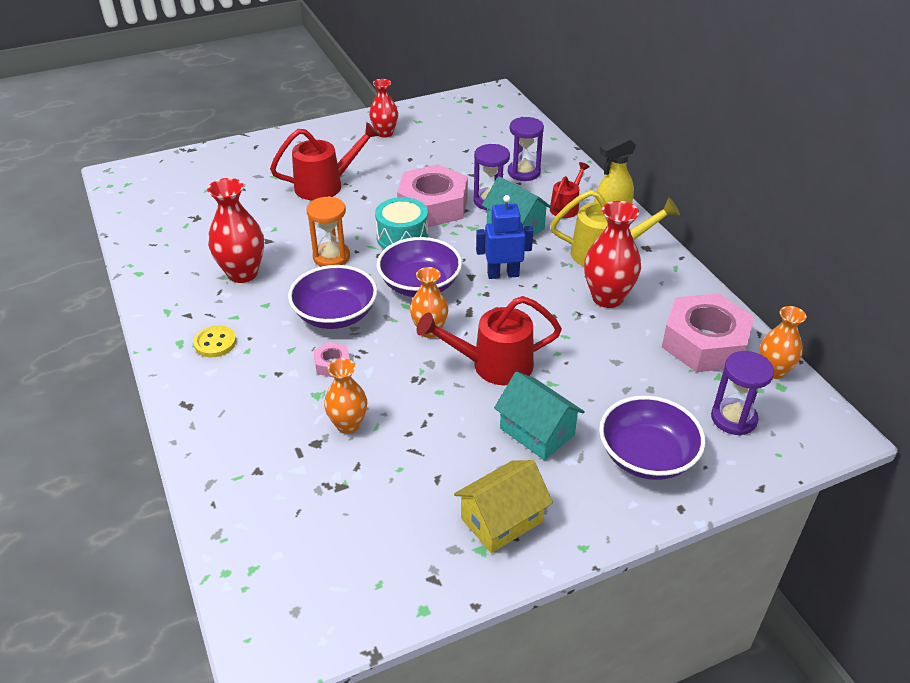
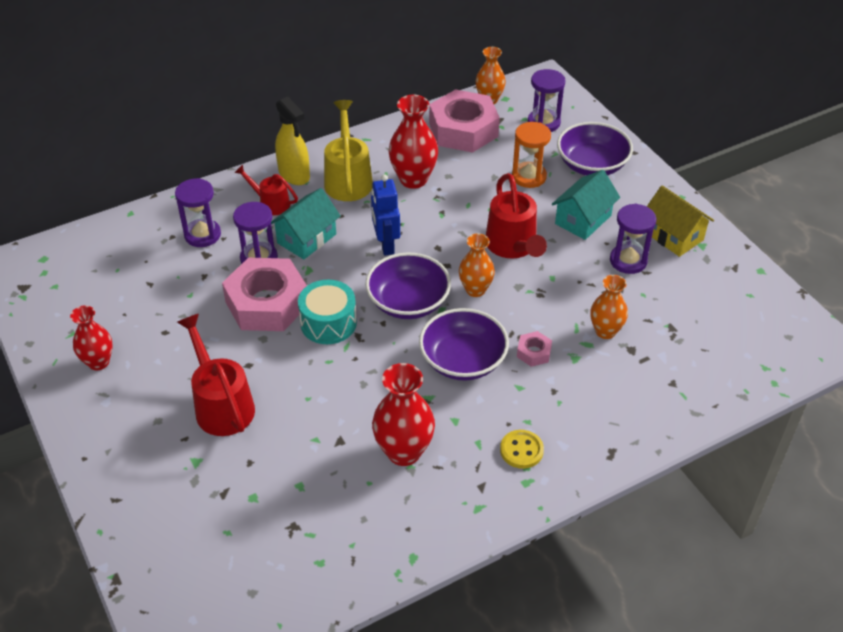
camera: 95 degrees left, 5 degrees up
(331, 257) = (367, 377): orange hourglass -> orange hourglass (529, 177)
(459, 464) = (628, 261): none -> purple hourglass

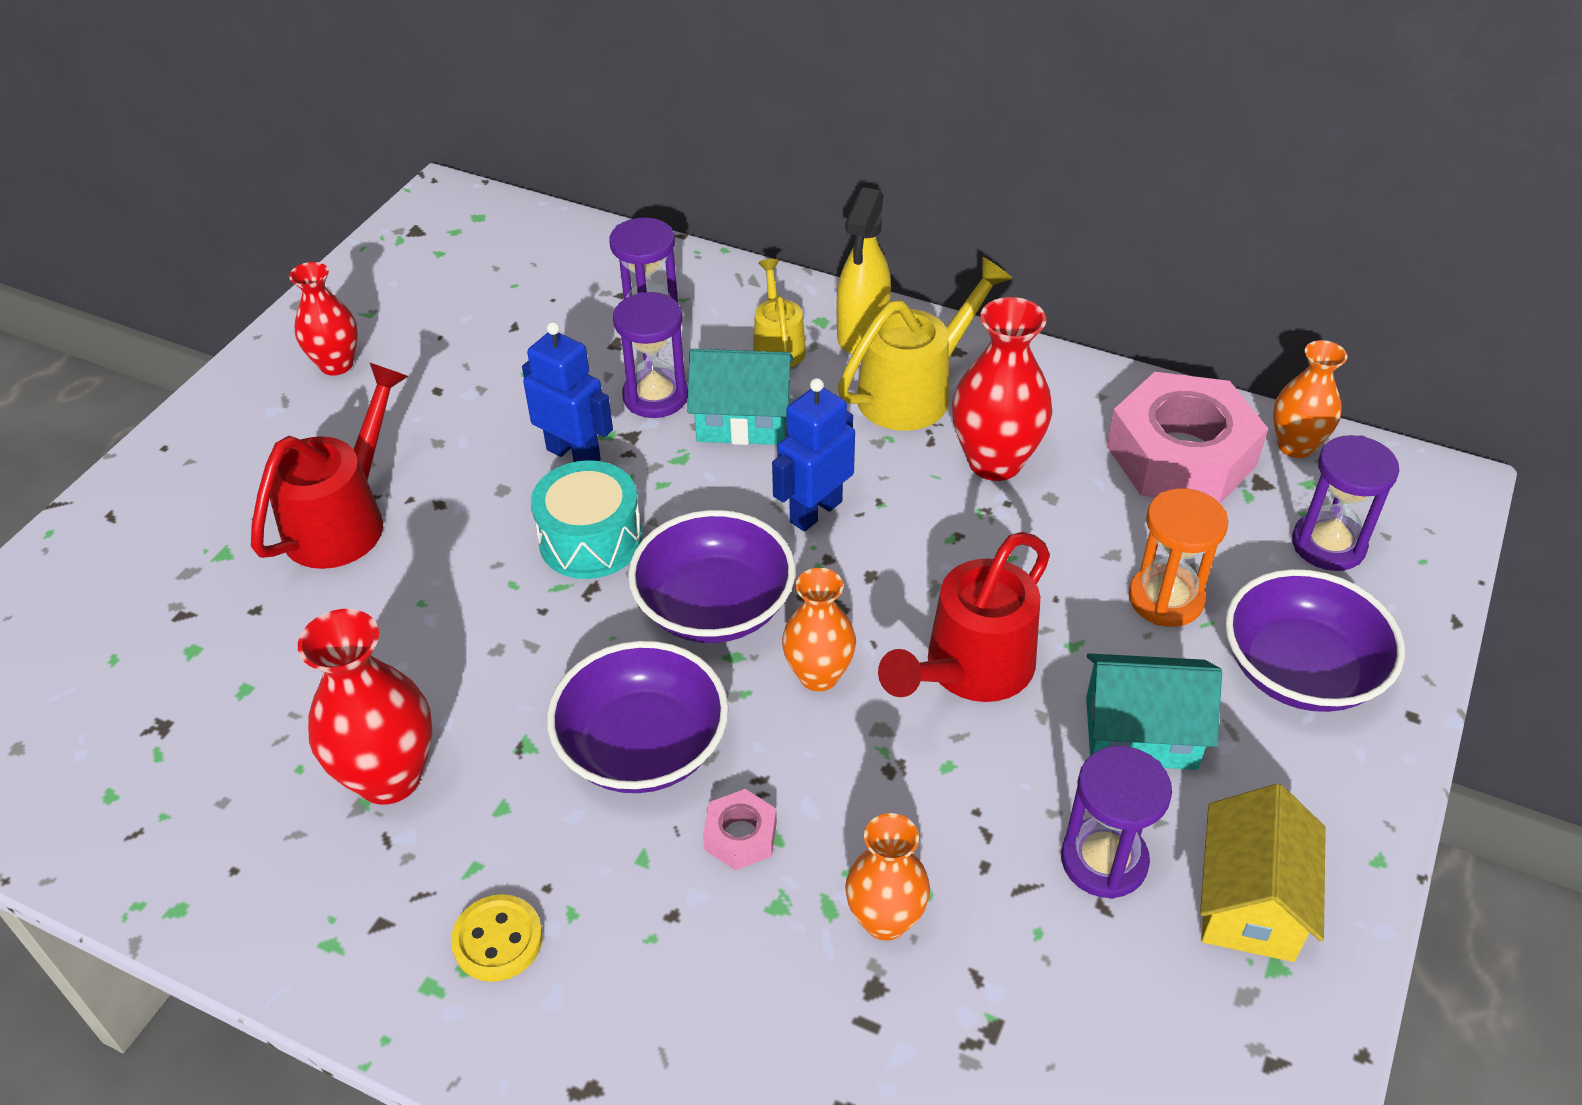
camera: 55 degrees right, 0 degrees up
(267, 303) = (574, 454): pink nut -> blue robot
(270, 203) = (778, 345): red watering can -> yellow watering can

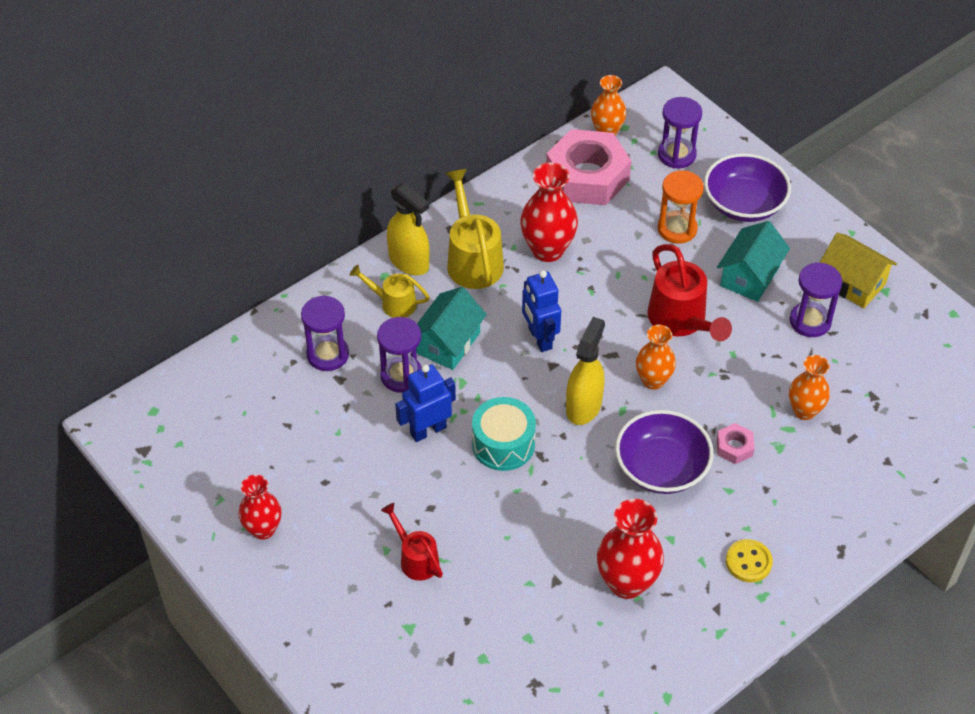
camera: 65 degrees left, 5 degrees up
(344, 519) = (415, 558): red watering can -> red watering can, size x0.60
(714, 606) = (584, 406): purple bowl -> yellow spray bottle

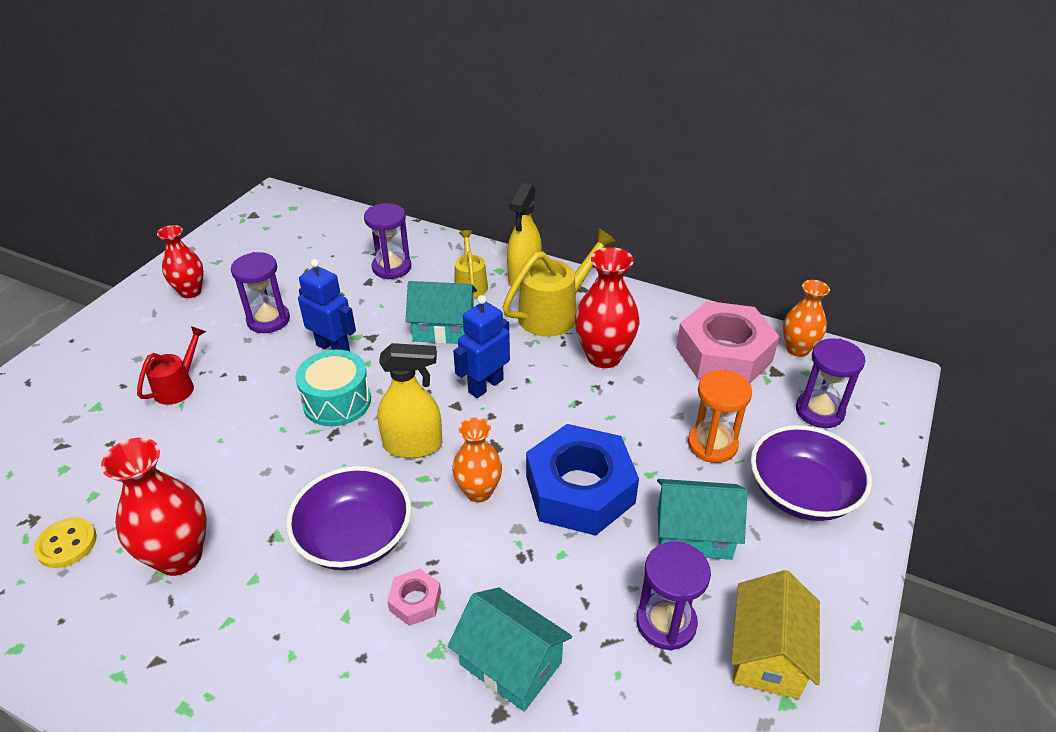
camera: 65 degrees right, 10 degrees down
(401, 376) = (390, 313): purple hourglass -> purple hourglass (268, 320)
(681, 321) = (580, 489): red watering can -> blue nut
(748, 562) = (236, 674): yellow button -> yellow button (67, 544)
(804, 411) = (511, 663): orange vase -> turquoise house

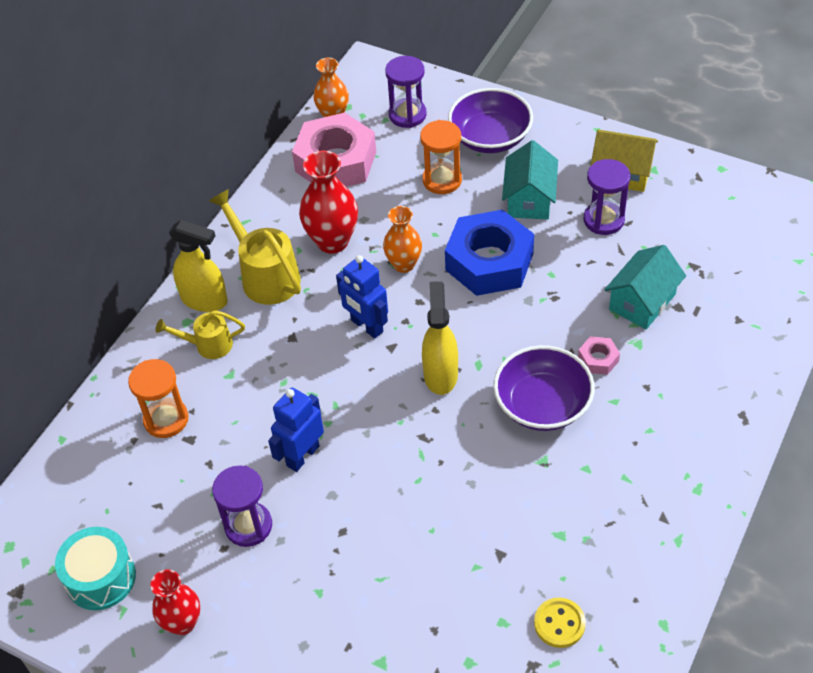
camera: 85 degrees left, 10 degrees up
(179, 386) = (353, 588): red watering can -> none
(179, 557) = (568, 528): red vase -> none
(337, 401) = (382, 440): turquoise drum -> turquoise drum (101, 578)
(391, 267) = (166, 419): purple hourglass -> orange hourglass
(444, 329) = (280, 363): turquoise house -> none
(478, 491) = (492, 326): orange vase -> orange vase (404, 264)

